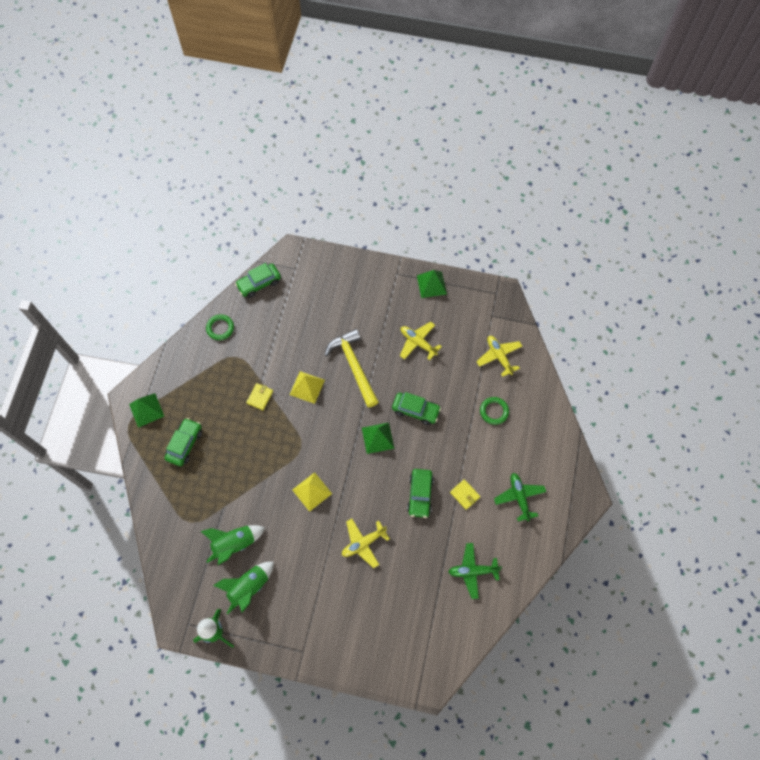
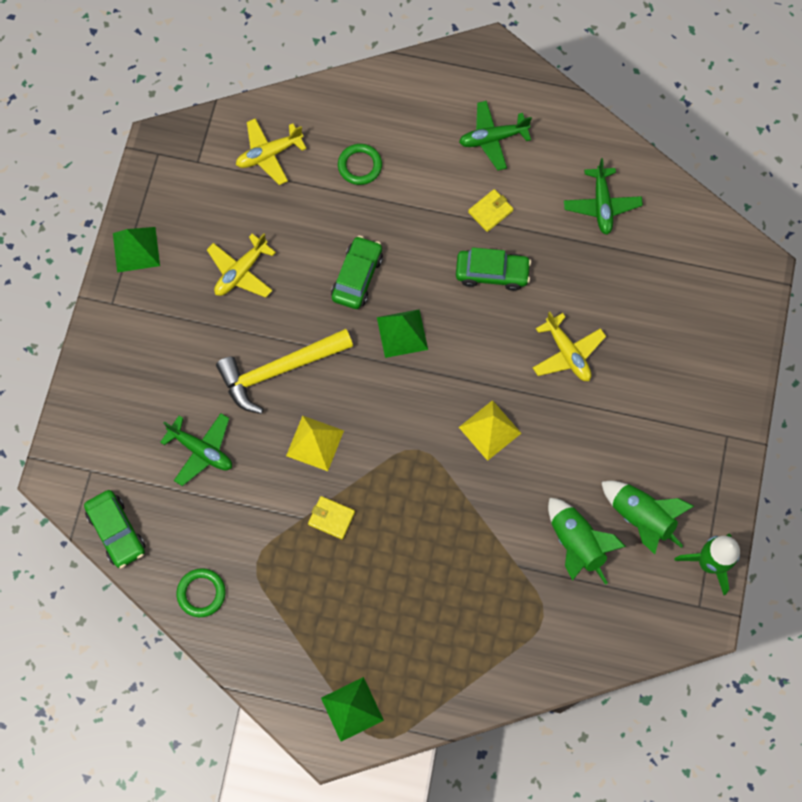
camera: 90 degrees left, 5 degrees up
(185, 444) = (413, 636): green car -> none
(304, 325) = (201, 450): none -> green plane

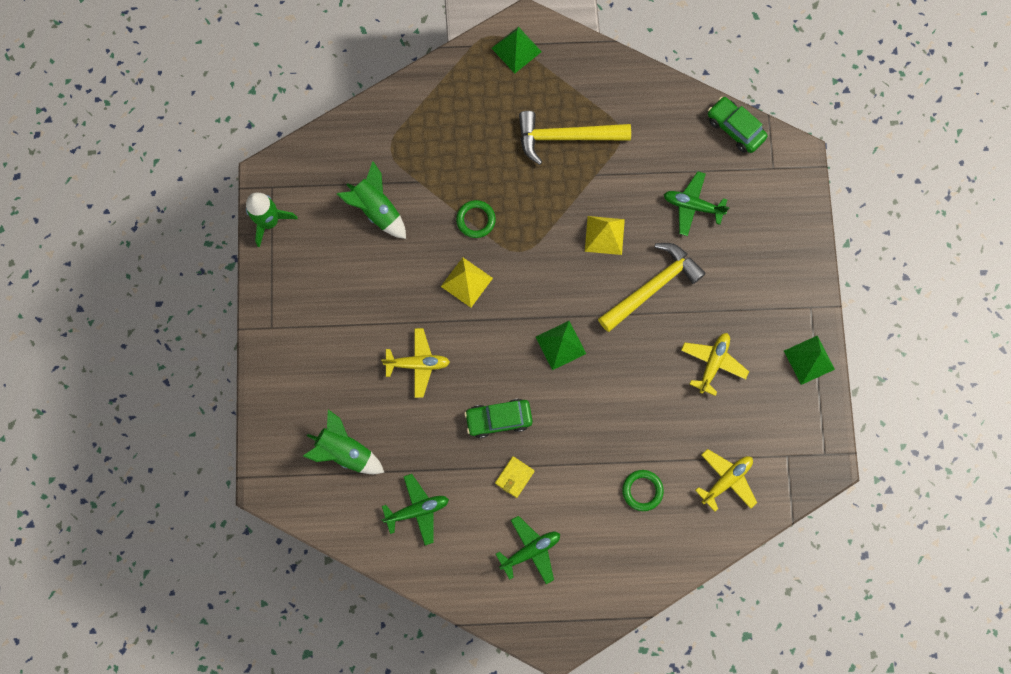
camera: 165 degrees right, 5 degrees up
(201, 593) = (654, 100): green ring -> green ring (476, 220)
(324, 574) = (566, 137): none -> yellow hammer
(331, 518) = (573, 180): yellow wallet -> none
(357, 277) = (613, 385): green car -> none
(567, 353) = (418, 364): yellow plane -> yellow plane turned 135 degrees clockwise
(601, 205) = (417, 510): green plane -> green plane turned 90 degrees clockwise
(640, 518) = (330, 243): green rocket -> green rocket (345, 451)

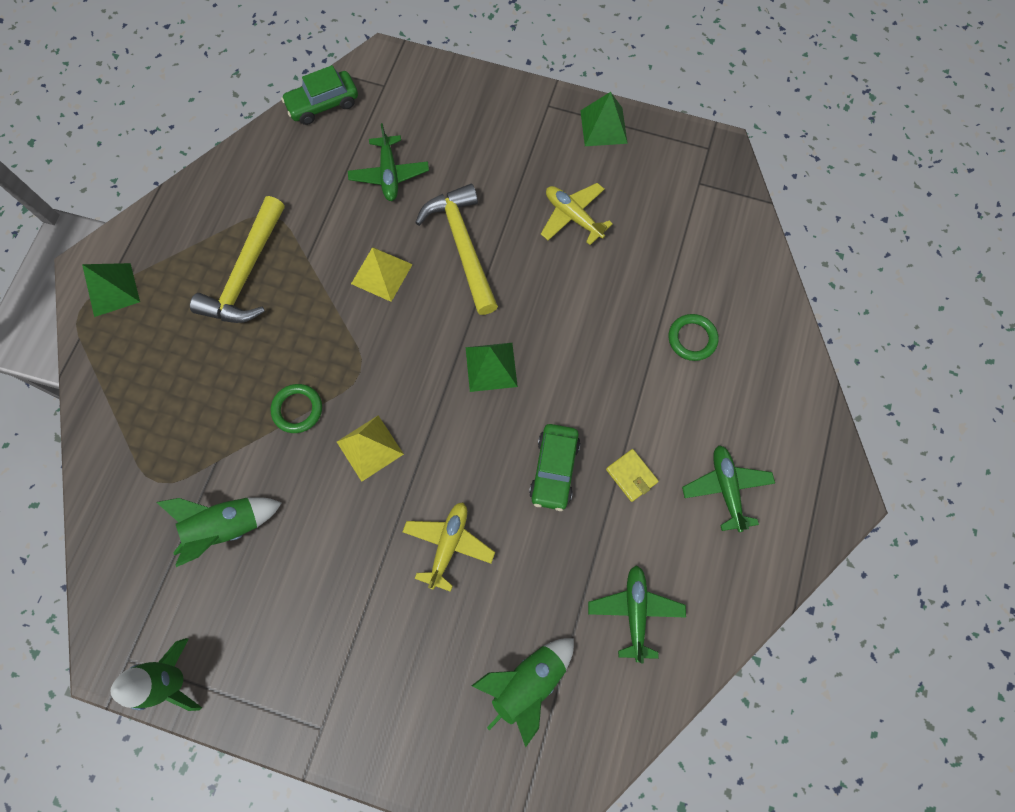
camera: 70 degrees left, 5 degrees down
(692, 206) = (389, 174): green plane -> green plane turned 45 degrees counterclockwise
(726, 480) = (707, 249): yellow plane -> none

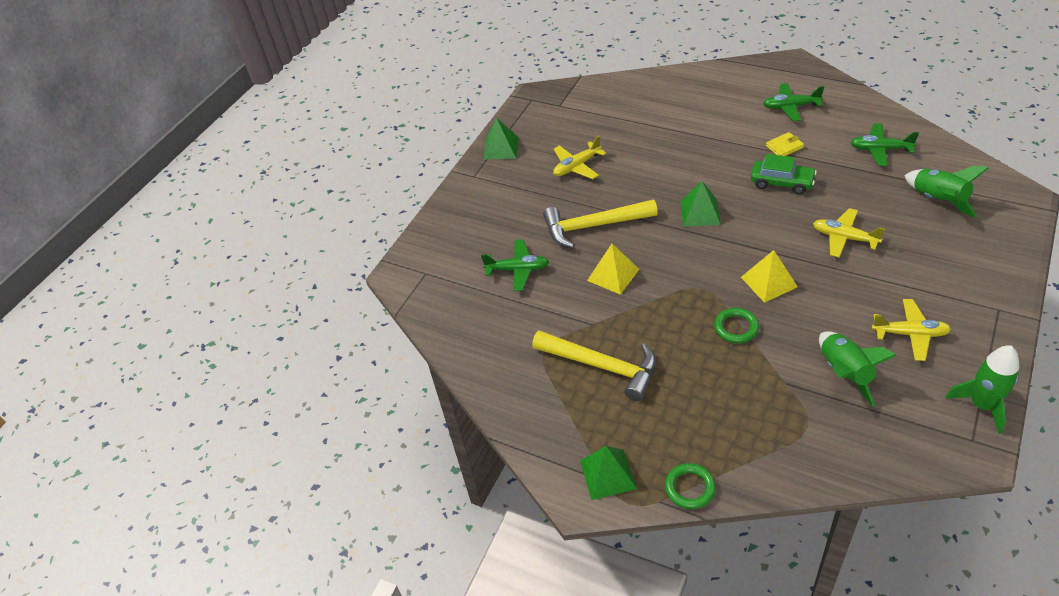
camera: 75 degrees left, 25 degrees down
(283, 610) = (910, 334): none -> yellow plane
(323, 104) = (434, 314): green car -> none
(692, 339) = (682, 115): green ring -> green ring (690, 488)

